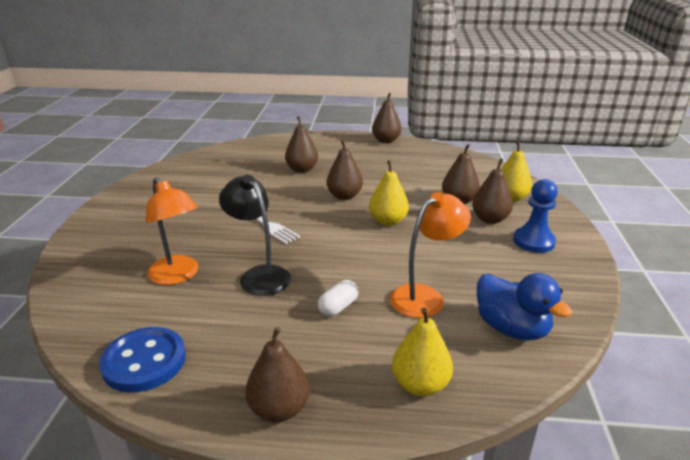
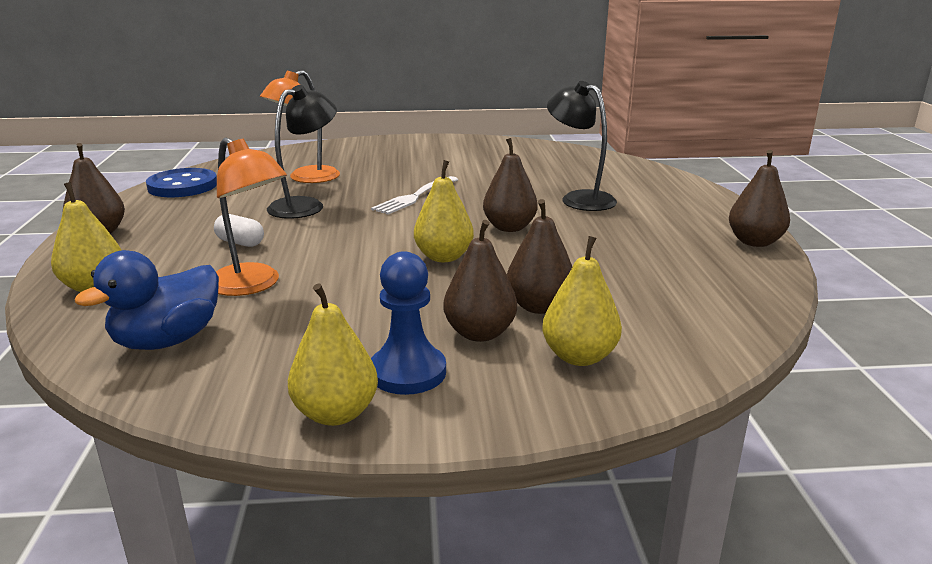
camera: 80 degrees right, 5 degrees down
(302, 169) = (579, 199): brown pear -> black lamp
(577, 263) = (336, 413): none -> yellow pear

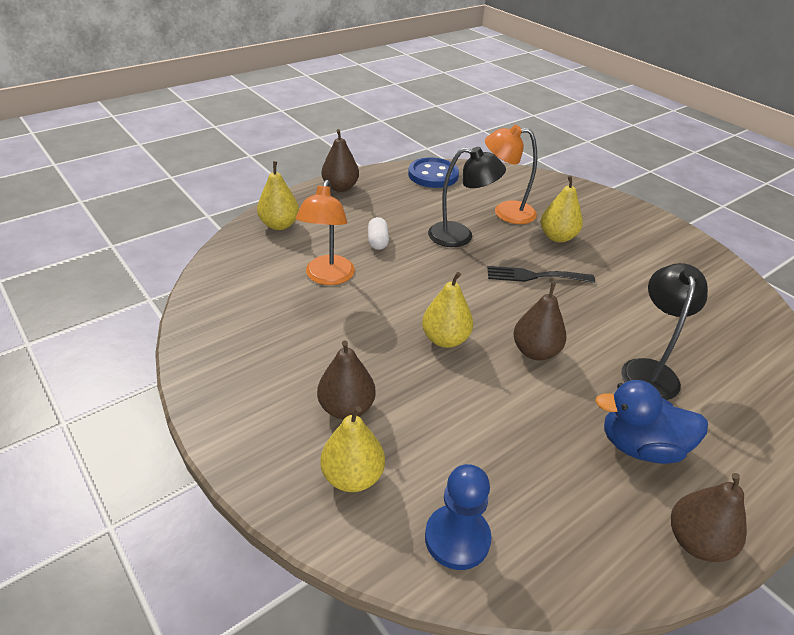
camera: 55 degrees right, 15 degrees up
(167, 340) = (243, 283): blue duck -> blue duck (640, 446)
(336, 413) = (211, 386): yellow pear -> yellow pear (557, 237)
(408, 372) = (273, 395): blue pawn -> blue pawn (457, 538)
(414, 197) = (534, 276): white fork -> black fork
(539, 306) = (411, 424): brown pear -> none

